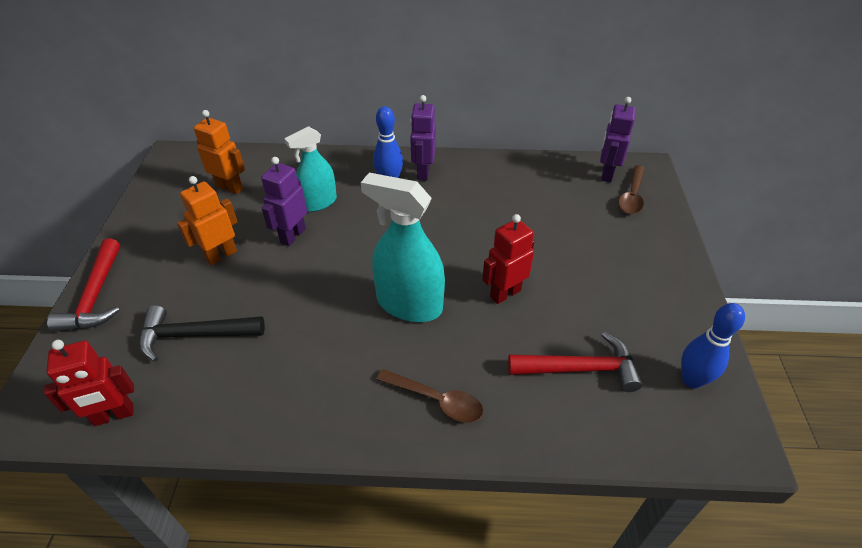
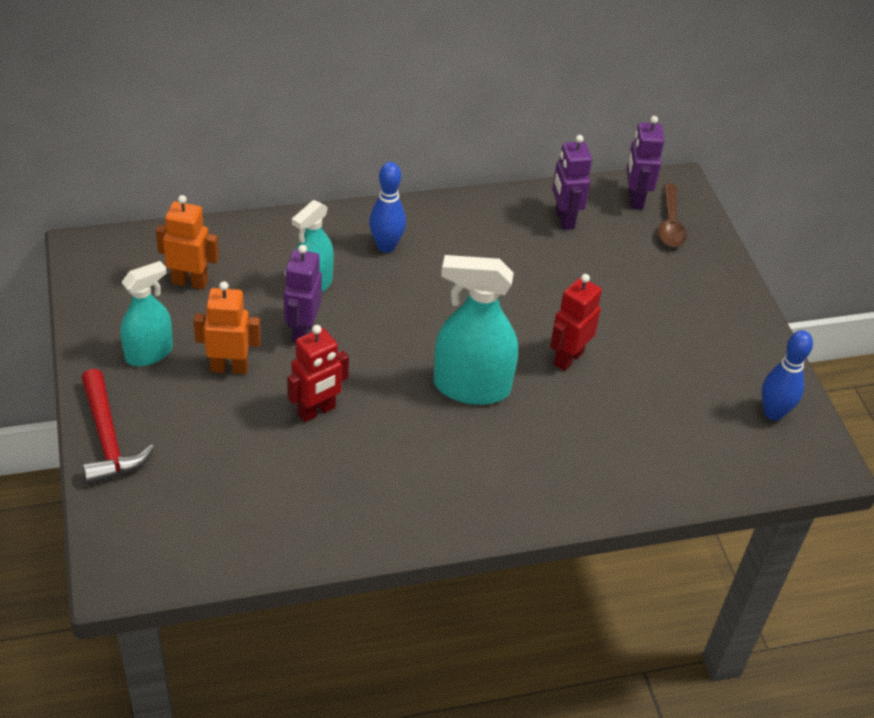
camera: 20 degrees left, 0 degrees up
(114, 415) = (214, 553): red robot -> red robot (316, 411)
(169, 234) = (149, 353): none -> turquoise spray bottle
(195, 335) = (252, 460): black hammer -> none
(221, 255) = (229, 367): orange robot -> orange robot turned 60 degrees clockwise
(423, 172) = (421, 227): purple robot -> purple robot (564, 219)
(437, 400) = (539, 476): brown spoon -> none
(579, 368) = (666, 421): red hammer -> none

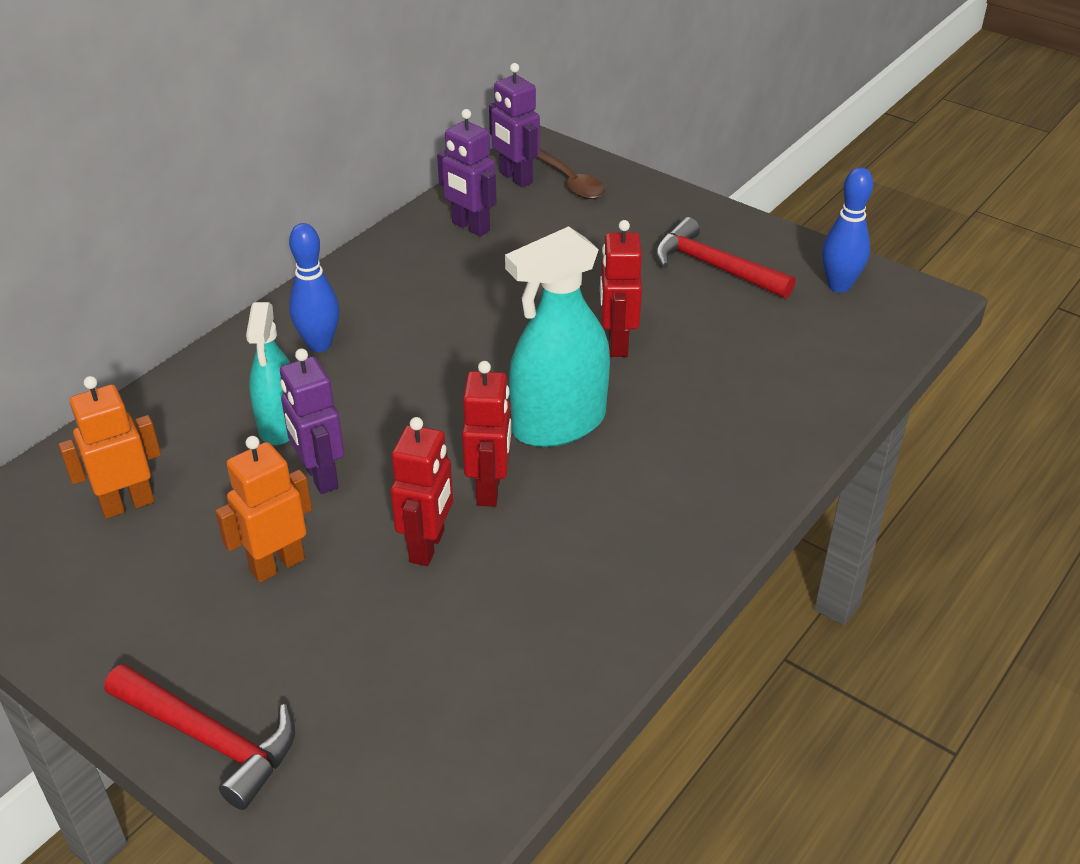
camera: 35 degrees left, 5 degrees down
(149, 353) = (159, 610): turquoise spray bottle -> none
(386, 400) = (489, 489): none -> red robot
(698, 345) = (714, 267): none -> red hammer

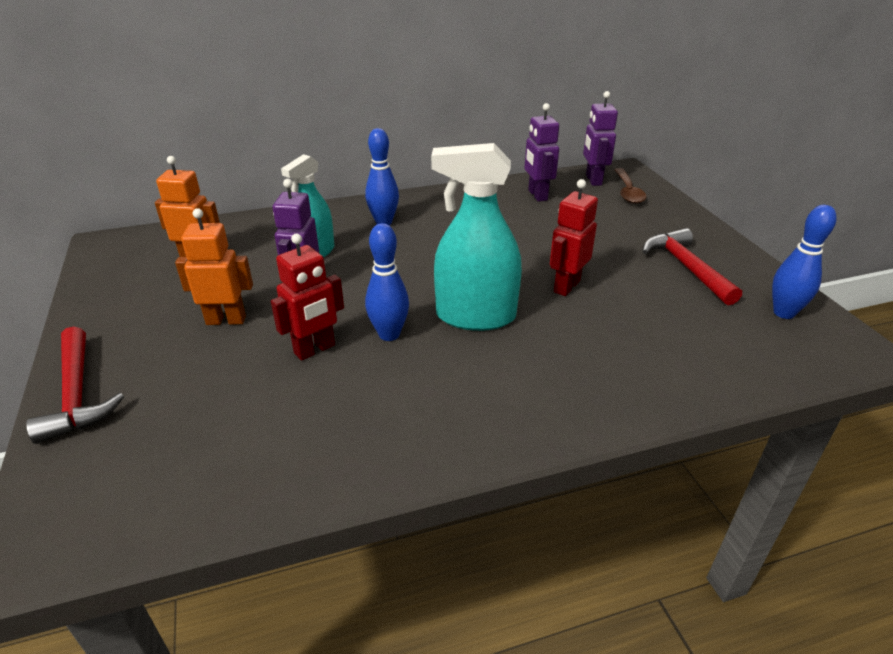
camera: 35 degrees right, 5 degrees down
(489, 489) = (389, 334): red robot -> blue bowling pin

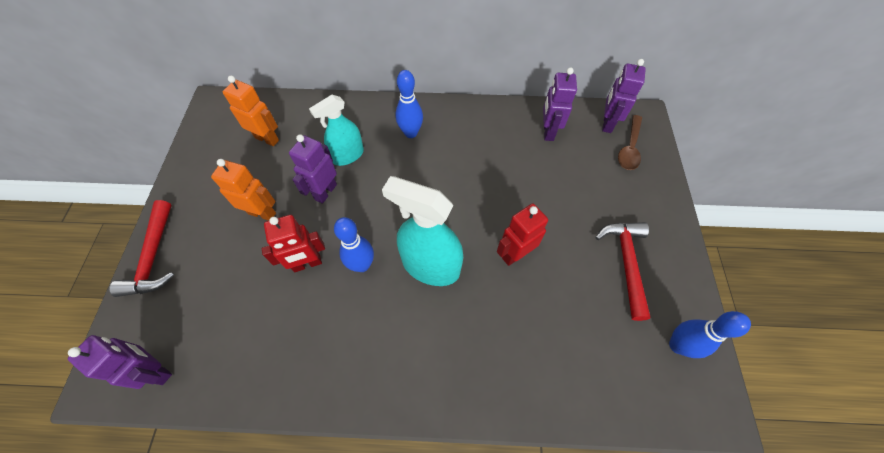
camera: 20 degrees right, 25 degrees up
(137, 506) = (157, 370): none -> purple robot

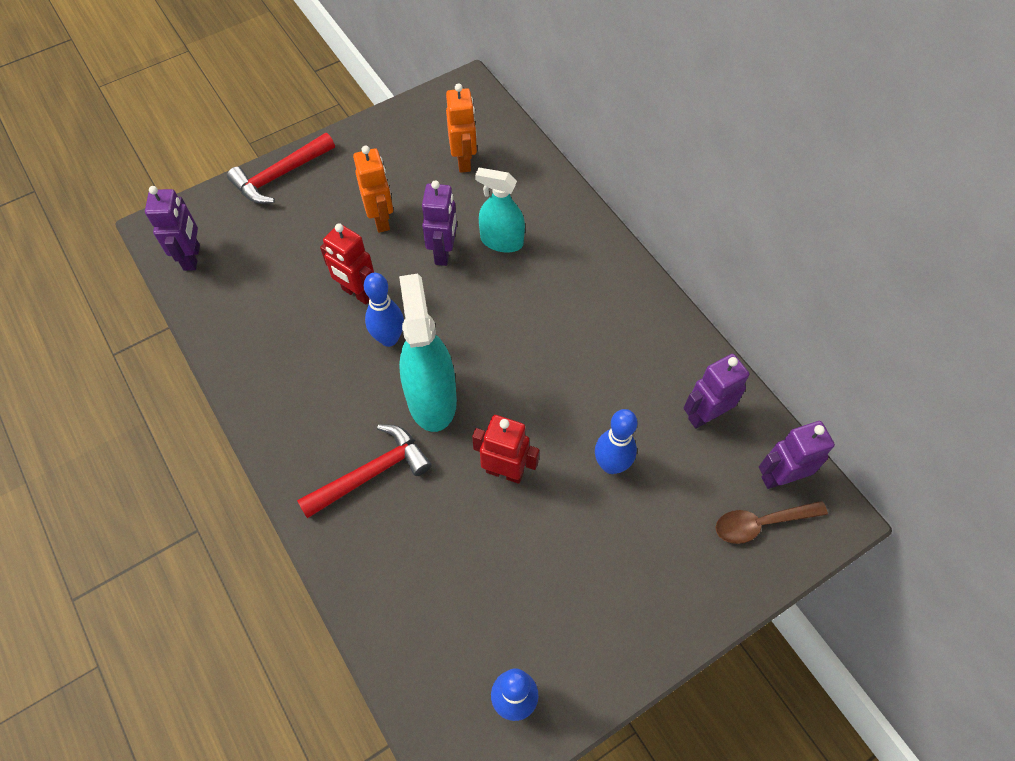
camera: 55 degrees right, 0 degrees up
(325, 192) = (443, 252): purple robot -> purple robot turned 105 degrees clockwise
(411, 133) = (579, 278): blue bowling pin -> blue bowling pin (611, 465)
(626, 263) = (581, 596): red hammer -> red hammer (371, 473)

